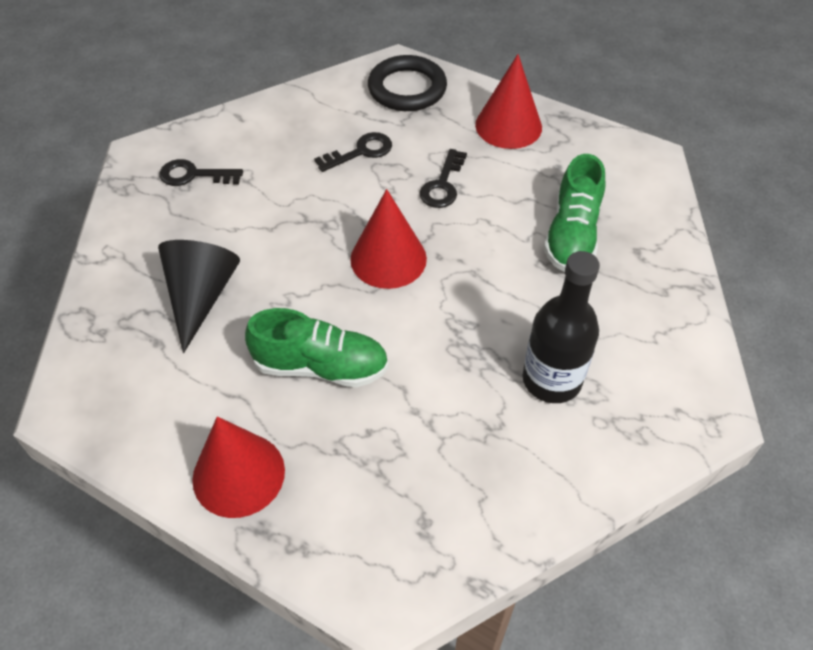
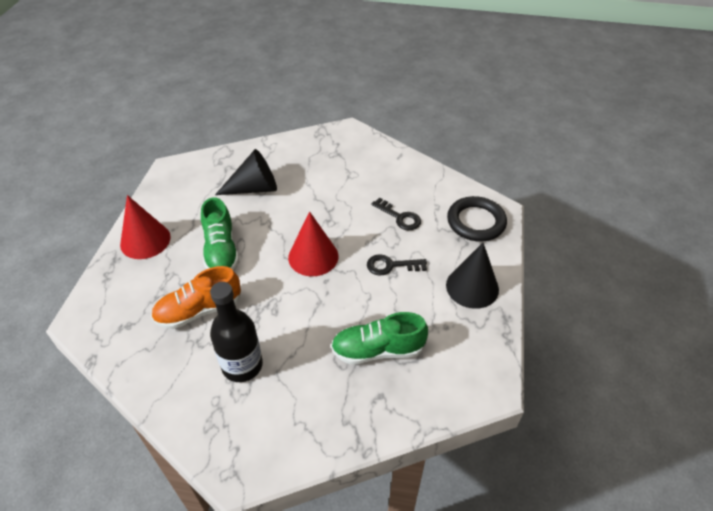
camera: 70 degrees right, 5 degrees down
(194, 175) = (341, 155): black key -> none
(433, 416) = (199, 310): none -> orange shoe
(508, 126) = (472, 287): red cone -> black cone

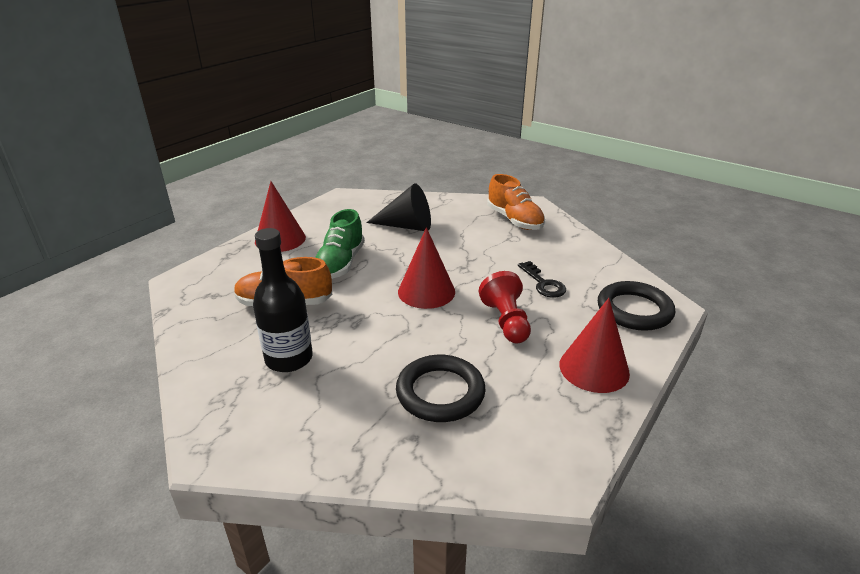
camera: 25 degrees right, 15 degrees down
(343, 153) = (514, 220): none -> orange shoe
(378, 350) = (440, 392): green shoe -> black ring
(391, 266) = (506, 322): black key -> red pawn
(472, 287) = (594, 368): black cone -> red cone

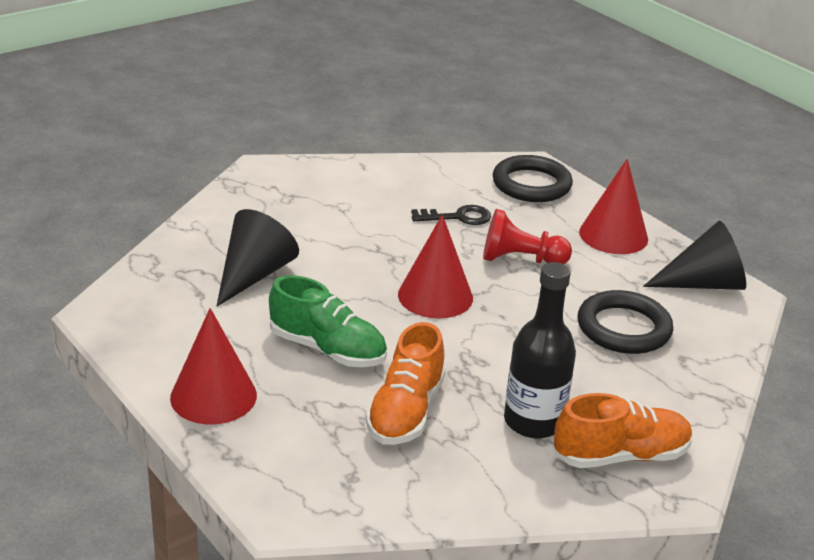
camera: 75 degrees left, 0 degrees up
(514, 220) = (297, 192): orange shoe -> orange shoe (620, 455)
(556, 442) = (703, 284): none -> black cone

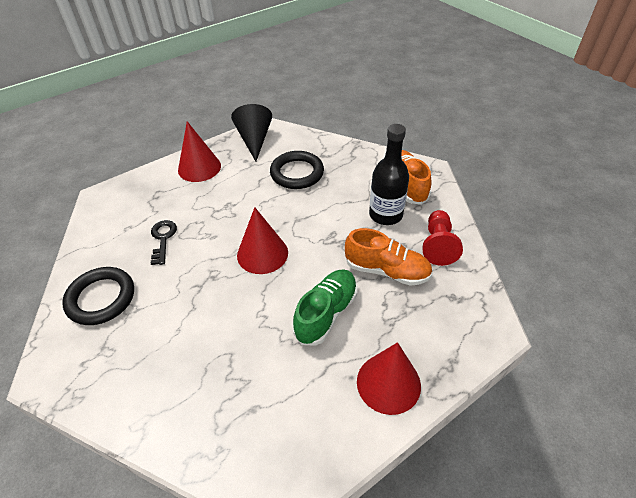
camera: 85 degrees left, 15 degrees up
(254, 274) = (227, 368): black cone -> none
(520, 260) = (222, 210): red pawn -> red pawn (438, 245)
(531, 184) = (127, 199): black ring -> black ring (101, 298)

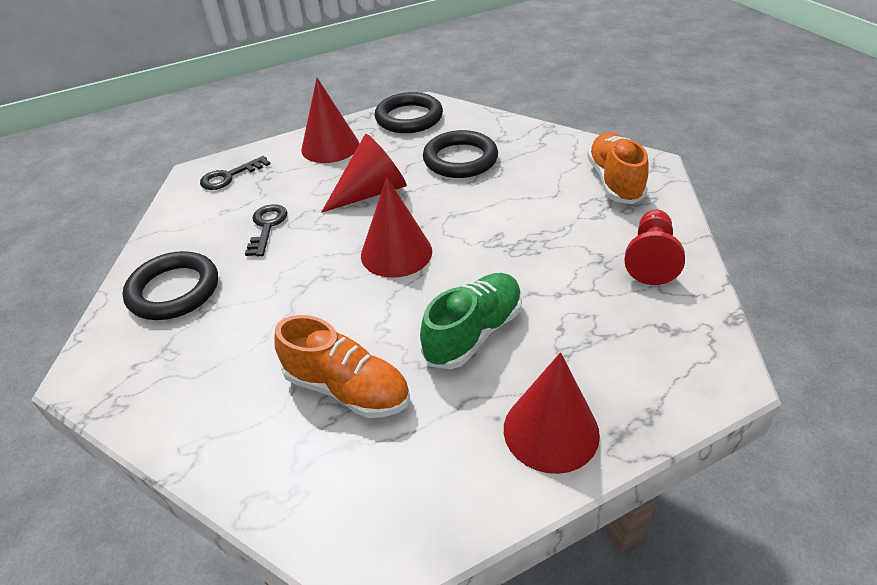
camera: 10 degrees right, 5 degrees down
(126, 198) = (229, 176): none -> black key
(236, 204) = (371, 192): none -> red cone
(254, 140) = (409, 118): black cone -> black ring
(385, 215) = (578, 216): black bottle -> none
(387, 270) = (570, 286): orange shoe -> orange shoe (347, 389)

